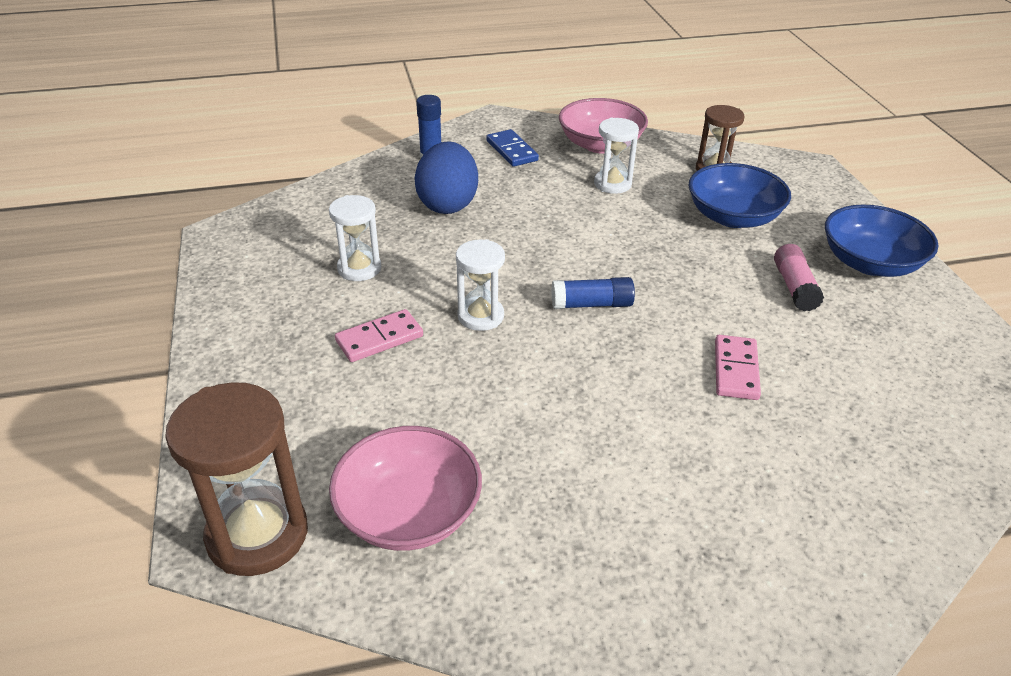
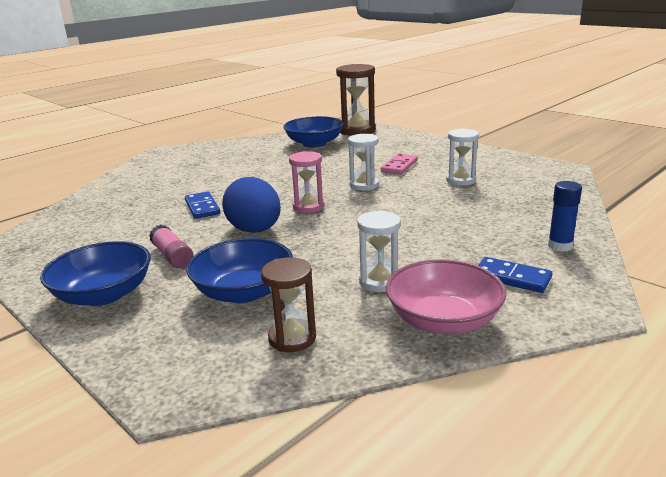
camera: 150 degrees right, 15 degrees down
(409, 512) = (314, 144): pink bowl -> blue bowl
(448, 204) = (479, 222): blue egg -> blue egg (255, 230)
(592, 304) = (308, 207): blue glue stick -> pink hourglass
(736, 370) = (202, 207): pink domino -> blue domino

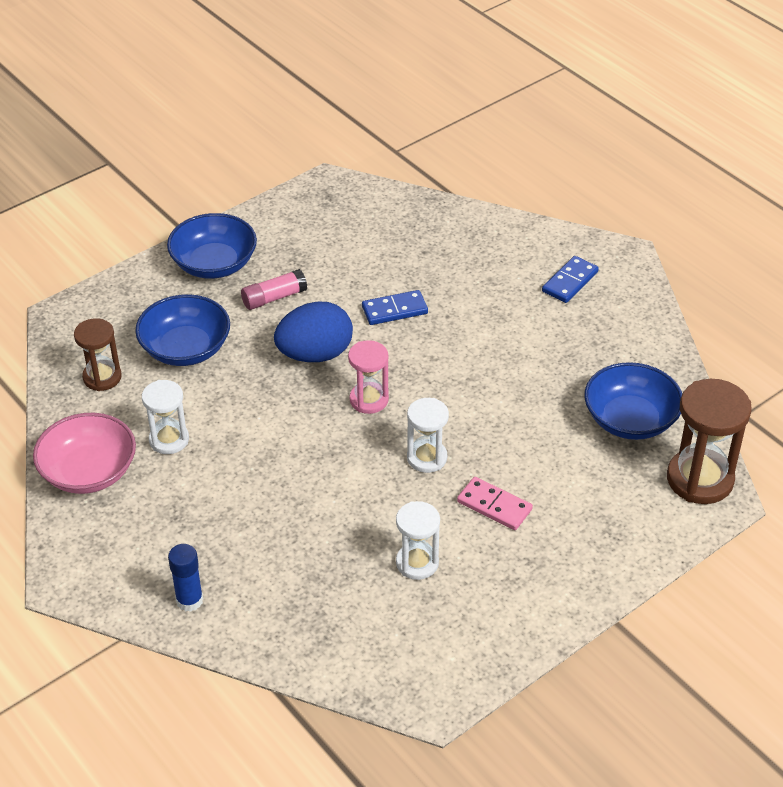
camera: 95 degrees right, 20 degrees up
(512, 278) = (139, 538): blue domino -> blue domino (570, 282)

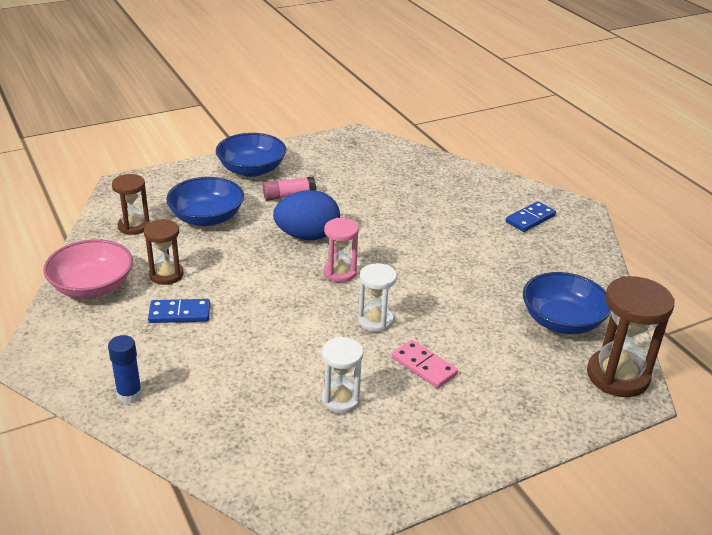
camera: 10 degrees right, 10 degrees down
(169, 440) = (166, 275): white hourglass -> brown hourglass
(394, 310) = (381, 217): blue domino -> blue domino (179, 313)

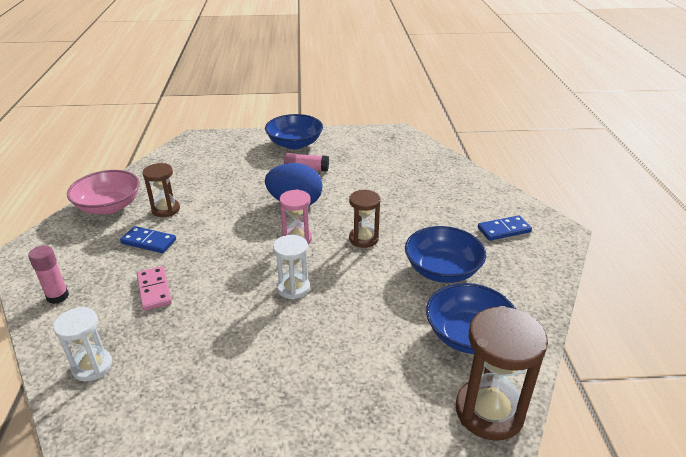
camera: 25 degrees right, 0 degrees up
(129, 394) = (57, 296): blue glue stick -> pink glue stick
(134, 226) = (175, 169): brown hourglass -> brown hourglass (363, 239)
(207, 218) = (231, 173): blue bowl -> blue bowl (442, 270)
(341, 399) = (208, 351): white hourglass -> white hourglass (92, 366)
(424, 366) = (303, 342): pink domino -> pink domino (154, 290)

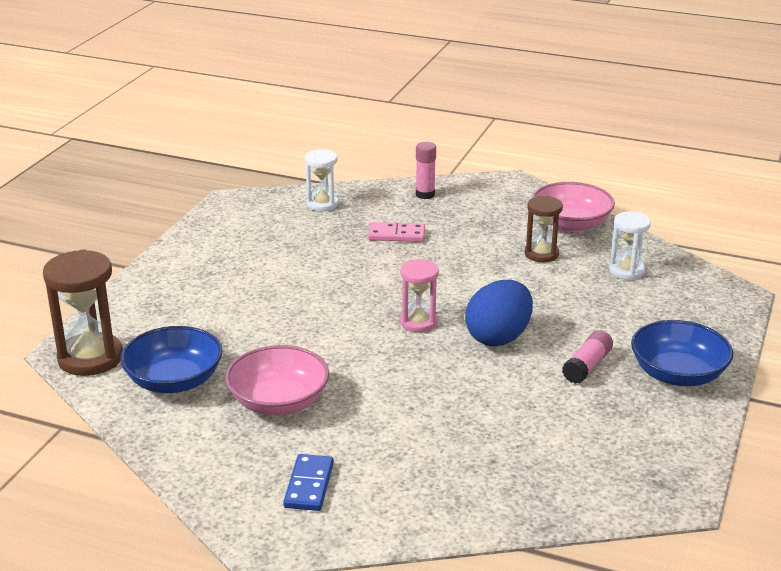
camera: 115 degrees right, 5 degrees down
(149, 242) = (481, 239): blue domino -> none
(293, 288) = (335, 302): white hourglass -> white hourglass (626, 271)
(363, 239) = (382, 366): brown hourglass -> none
(442, 270) = (278, 402): blue bowl -> pink bowl

